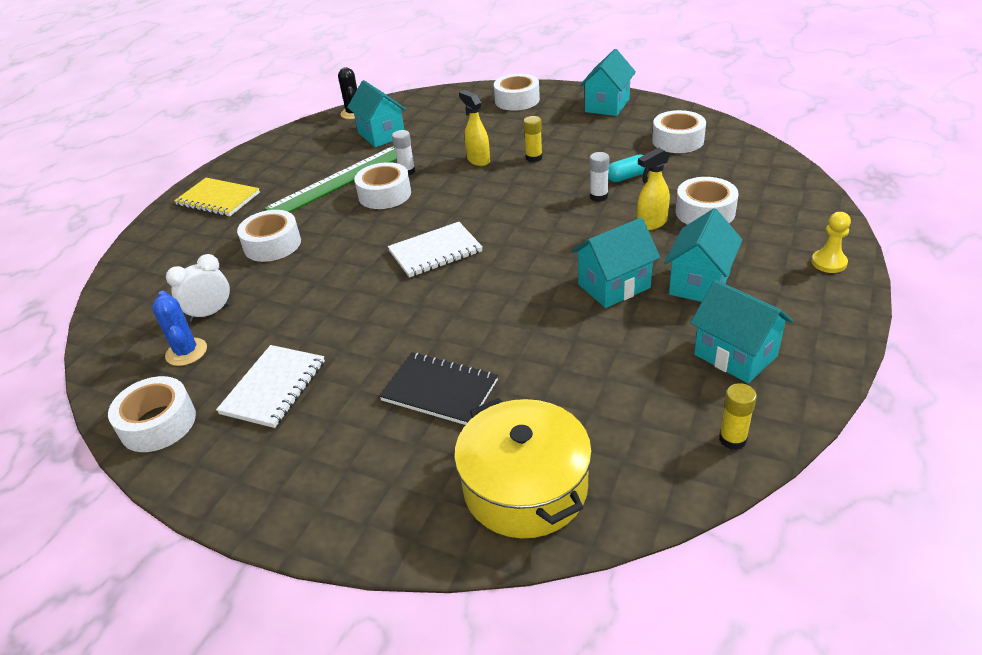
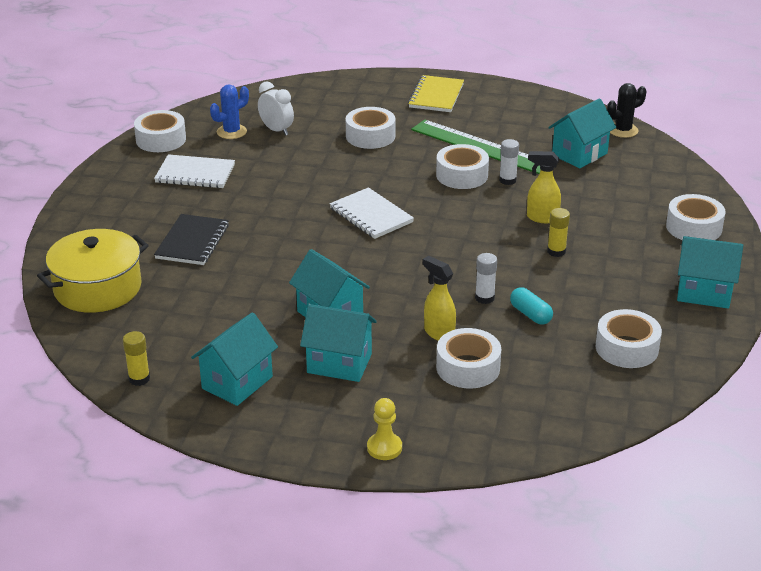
camera: 75 degrees right, 5 degrees down
(478, 160) = (542, 218): yellow spray bottle -> yellow spray bottle turned 120 degrees counterclockwise

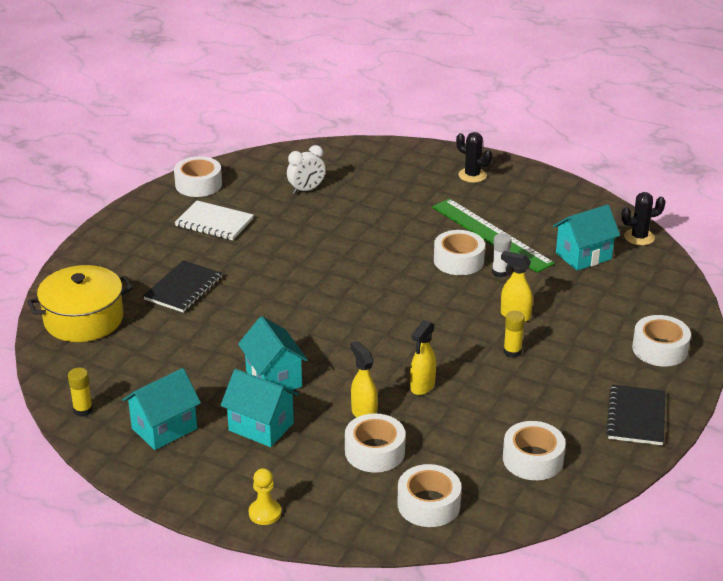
camera: 15 degrees right, 0 degrees up
(231, 132) = (265, 185): blue cactus -> none
(276, 130) = (306, 190): white clock -> white clock turned 90 degrees clockwise
(370, 136) = (390, 208): white tape -> white tape (428, 504)
(371, 215) = (355, 288): white notebook -> none
(436, 96) = (472, 175): yellow notebook -> black cactus
(484, 298) = (422, 386): white glue stick -> yellow spray bottle
(530, 314) = (457, 410): turquoise capsule -> none
(704, 293) = (636, 417): turquoise house -> black notebook

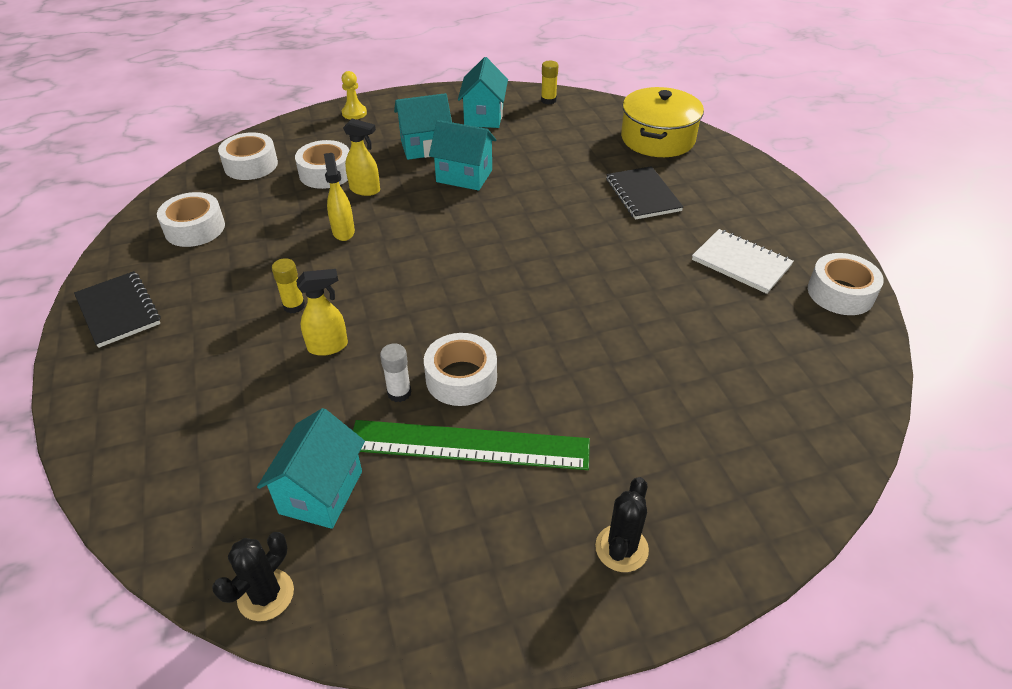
camera: 135 degrees right, 10 degrees up
(214, 222) = (741, 263): white notebook -> white notebook turned 60 degrees clockwise
(306, 190) = (747, 362): white clock -> none
(472, 175) = (621, 548): black cactus -> black cactus turned 60 degrees counterclockwise
(660, 349) = (130, 404): white tape -> none

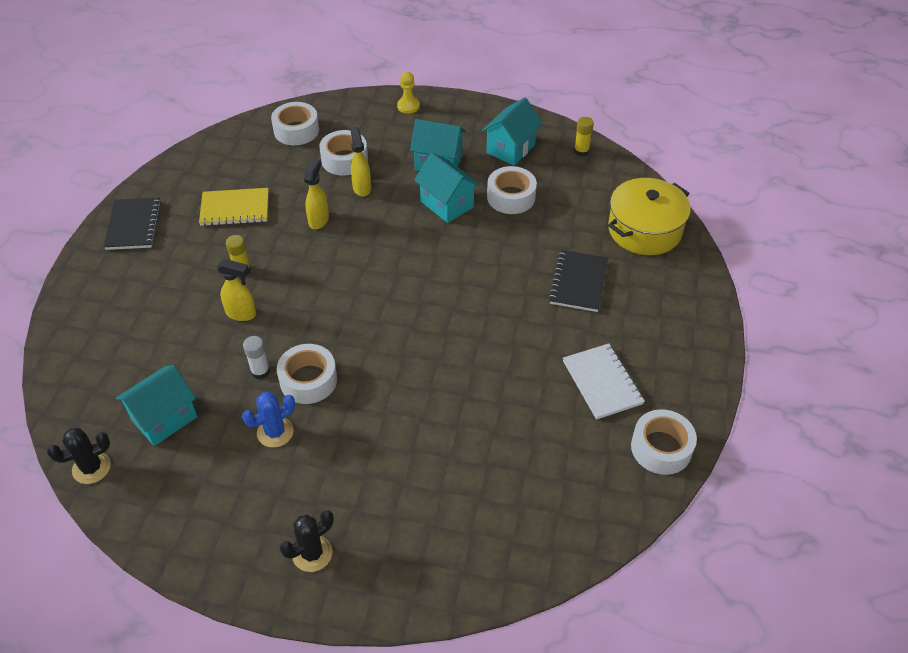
camera: 30 degrees right, 5 degrees up
(195, 228) = (221, 175): white tape -> white tape (511, 197)
(237, 253) = (235, 209): none -> yellow notebook
(365, 190) = (362, 188): yellow spray bottle -> yellow spray bottle turned 150 degrees counterclockwise
(469, 445) = (275, 432): green ruler -> blue cactus

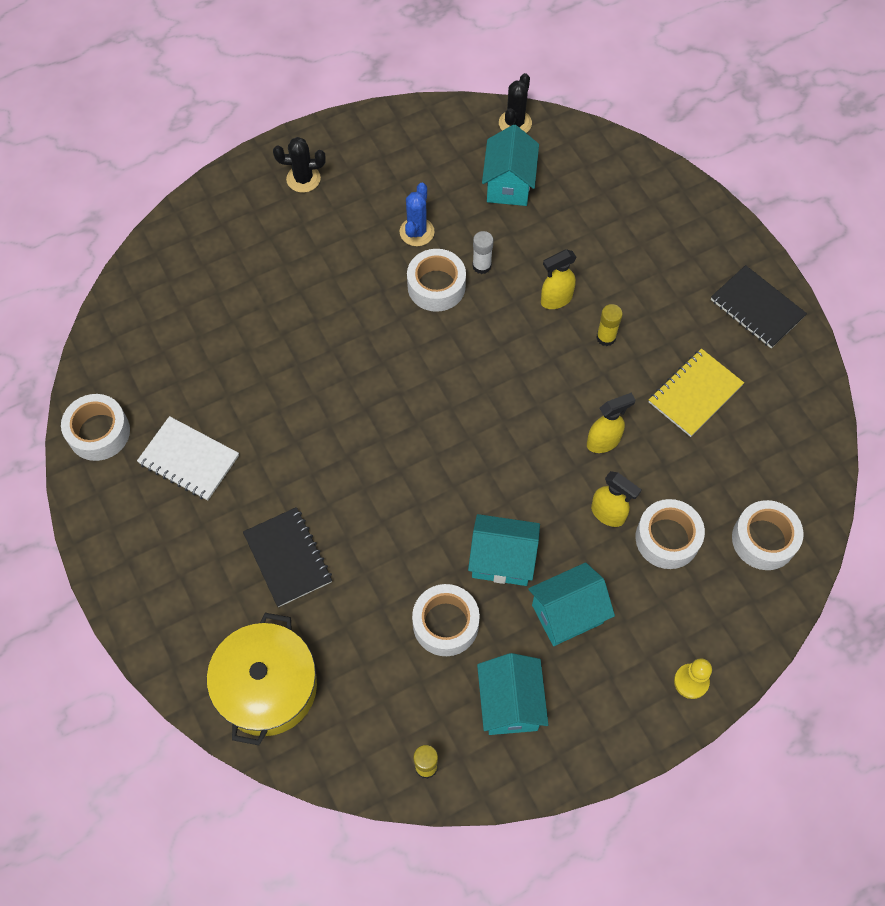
camera: 140 degrees right, 15 degrees up
(312, 553) = (303, 179): black cactus -> black cactus turned 75 degrees clockwise
(319, 220) = (603, 442): yellow spray bottle -> yellow spray bottle turned 90 degrees counterclockwise

